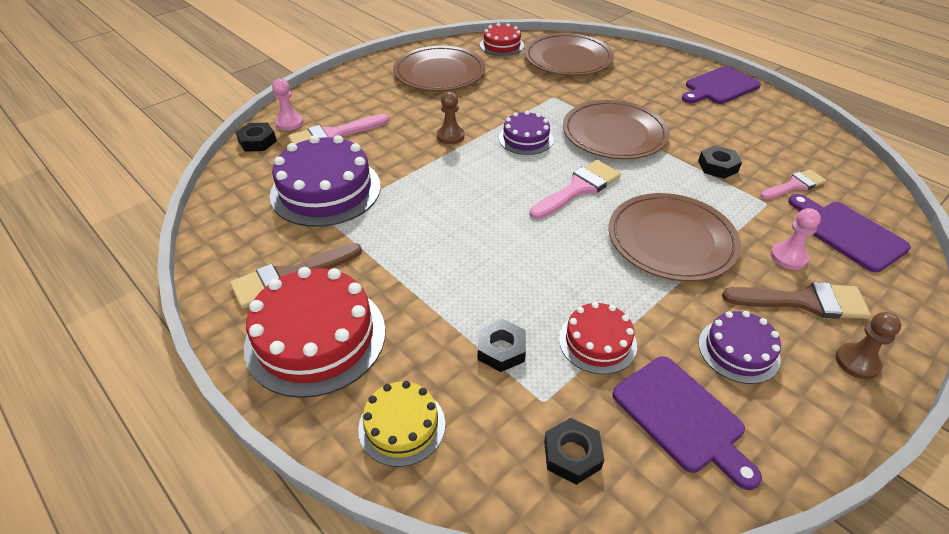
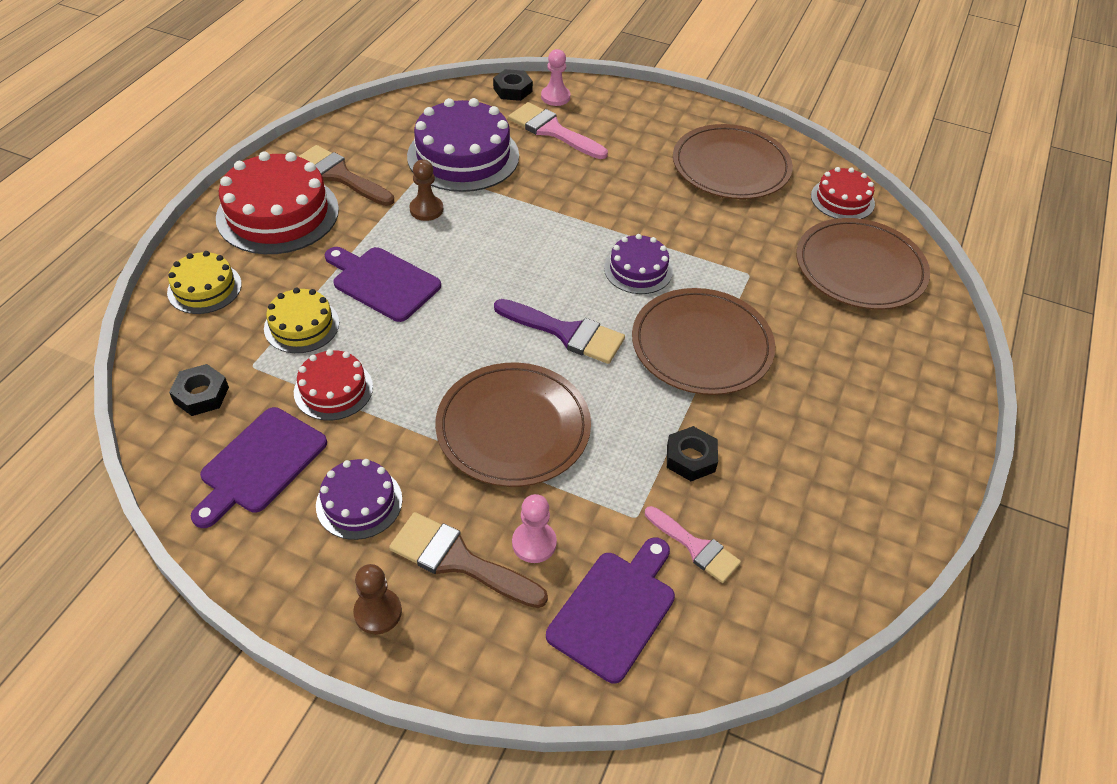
camera: 65 degrees right, 5 degrees up
(450, 136) = (604, 210): brown pawn -> brown pawn (426, 209)
(501, 349) = (301, 325): black nut -> yellow cake
(578, 188) = (566, 333): pink brush -> purple brush
(719, 87) = (912, 443): purple cutting board -> purple cutting board (383, 282)
(804, 301) = (459, 560): brown brush -> brown brush turned 135 degrees clockwise

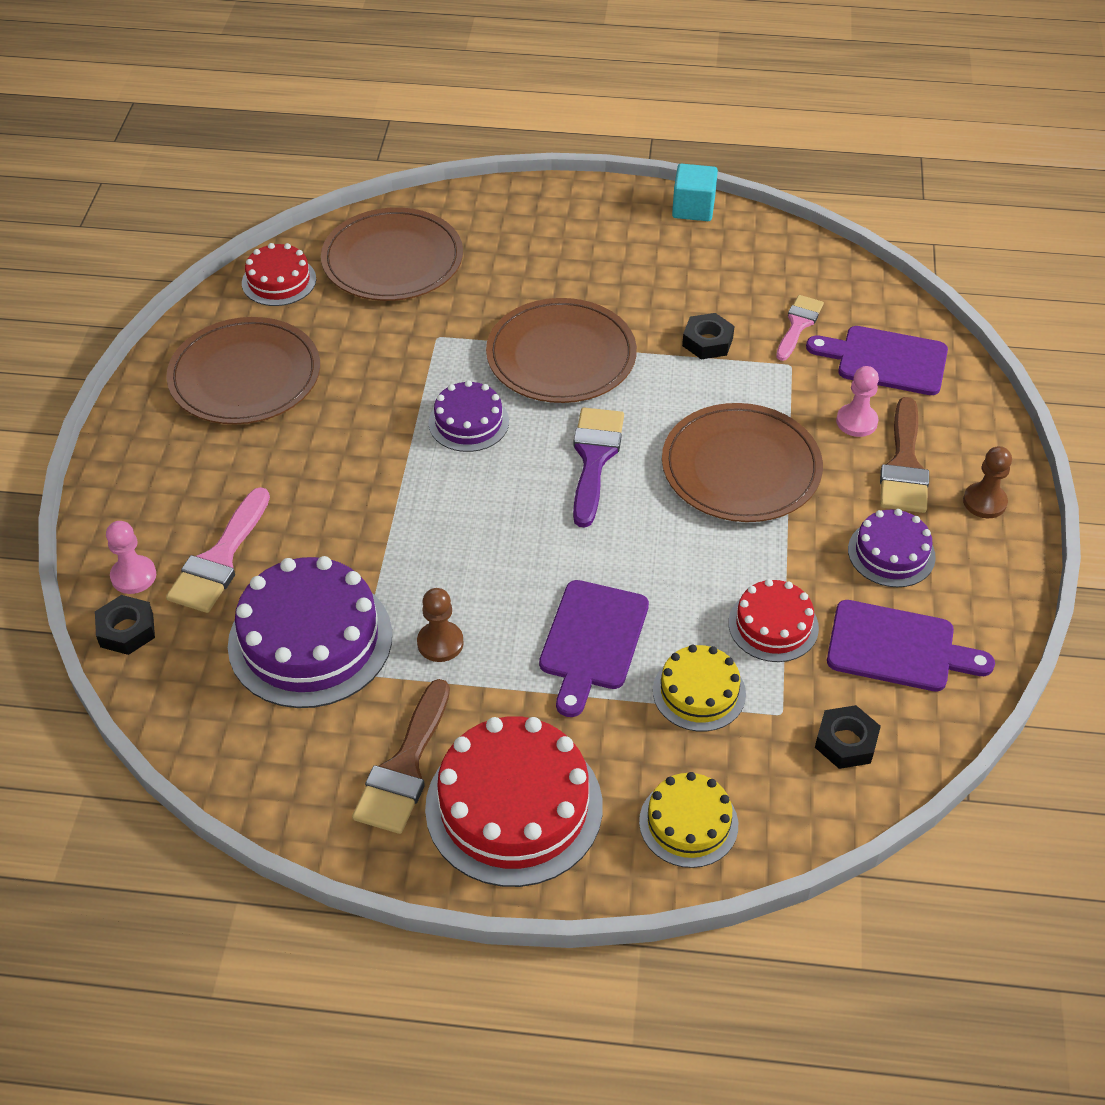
camera: 105 degrees left, 0 degrees up
(917, 518) = (693, 208): none -> turquoise cube

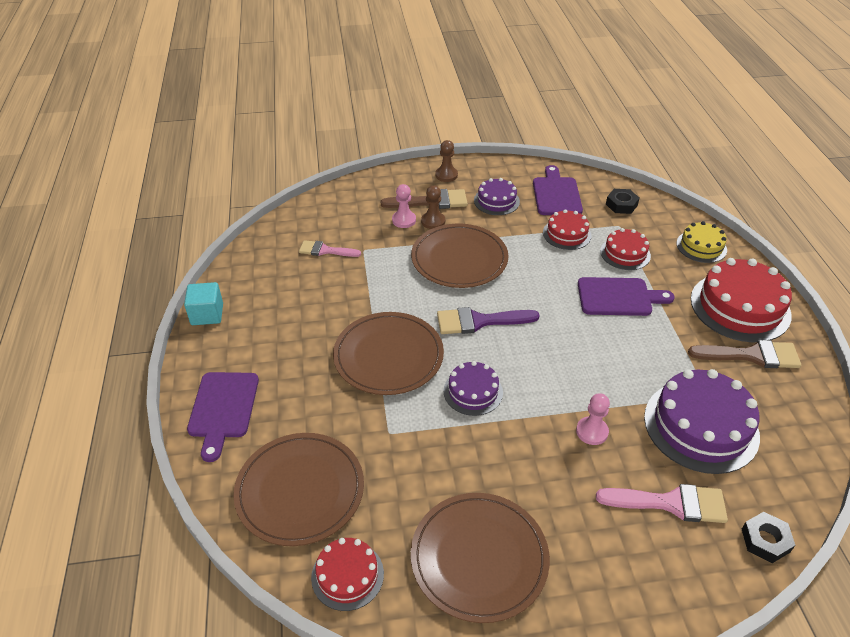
camera: 105 degrees left, 5 degrees down
(133, 576) = (719, 557): pink pawn -> pink pawn (592, 431)
(440, 643) = (661, 361): brown pawn -> brown pawn (433, 221)
(699, 692) = (625, 253): yellow cake -> red cake
(707, 342) = (352, 287): black nut -> none
(886, 360) = (348, 214): purple cutting board -> purple cutting board (223, 409)

